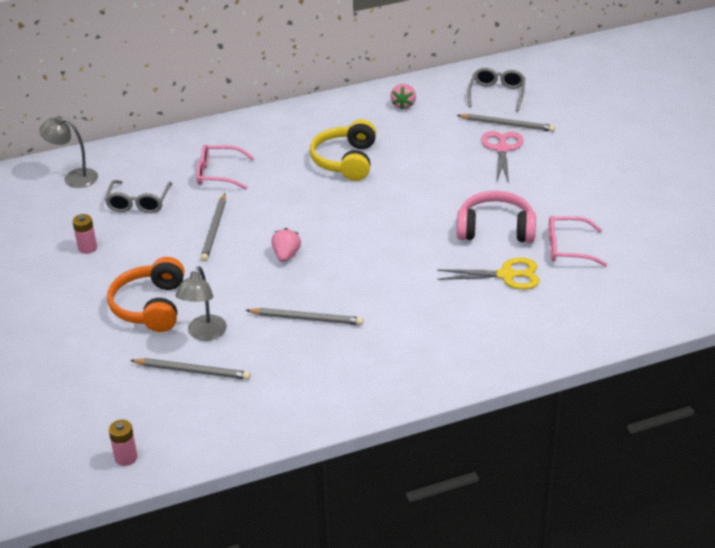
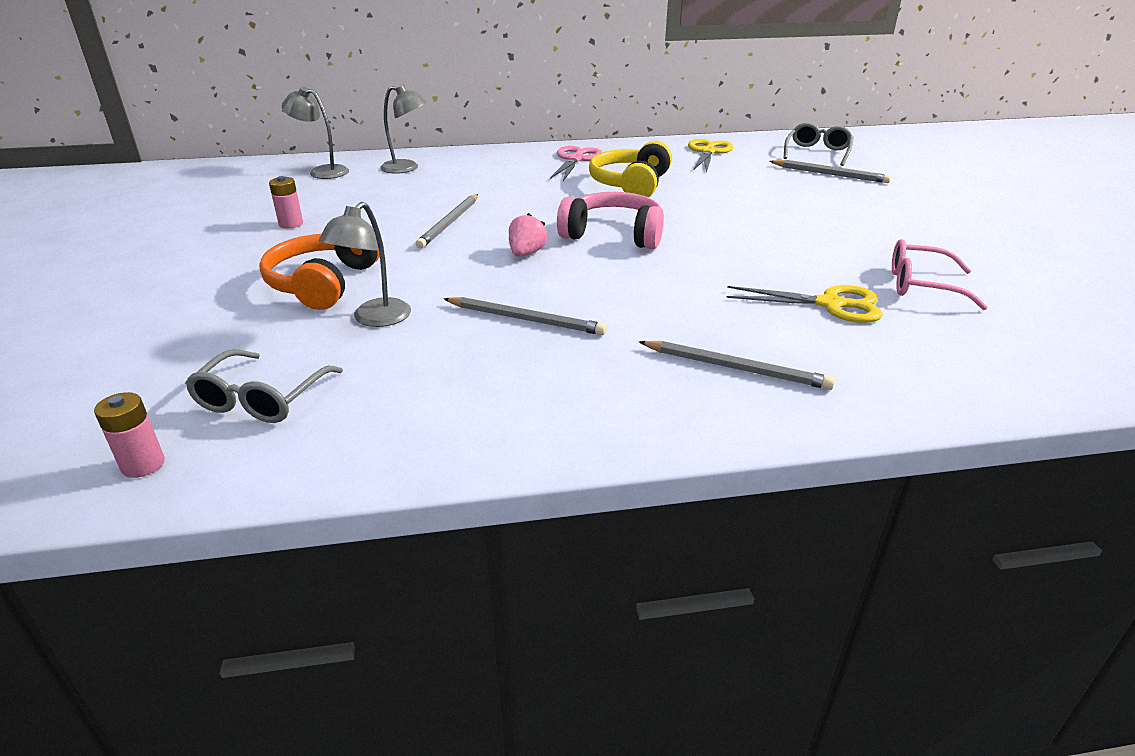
camera: 10 degrees right, 5 degrees down
(139, 203) = (377, 195): grey glasses -> grey glasses (262, 399)
(146, 163) = (407, 168): none -> grey lamp
(192, 371) = (330, 360): grey pencil -> grey pencil (736, 368)
(218, 174) = (480, 182): pink glasses -> none
(403, 105) = (708, 152): pink strawberry -> yellow scissors
(495, 229) = (814, 257): pink headphones -> pink headphones (613, 235)
(502, 149) = (823, 191): pink scissors -> pink scissors (575, 159)

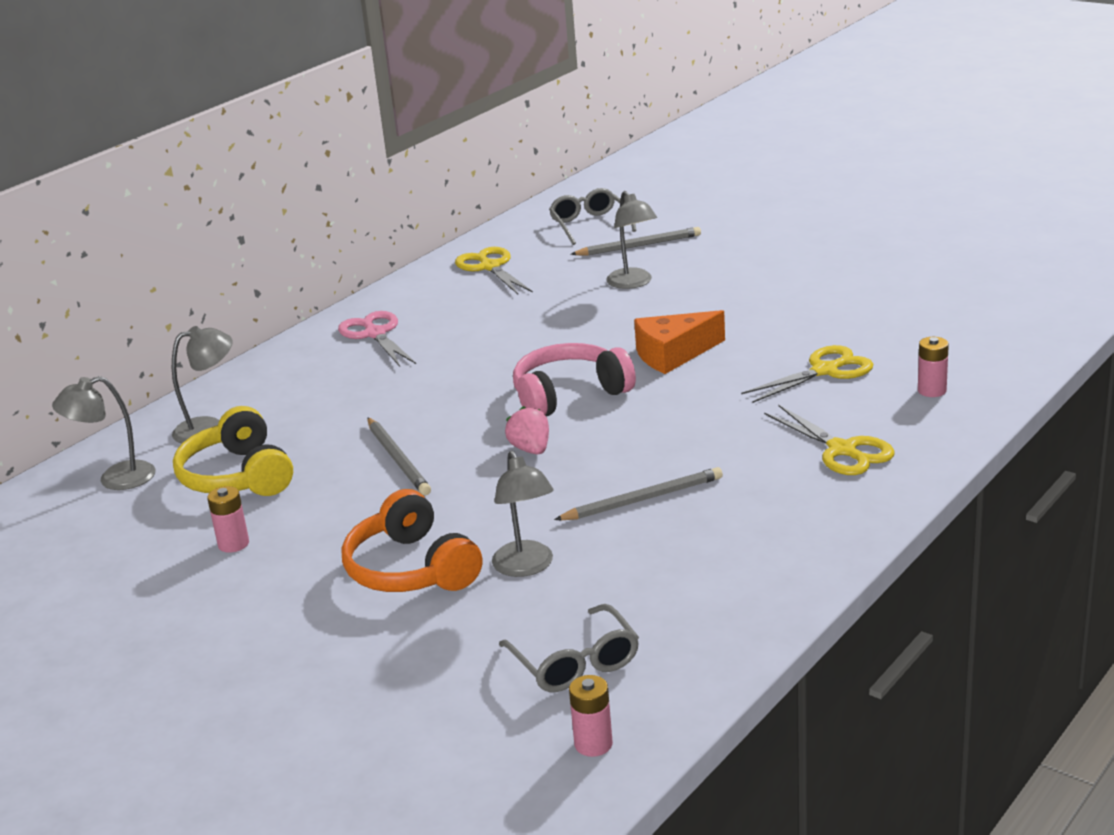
camera: 40 degrees left, 5 degrees down
(630, 185) = (486, 337): yellow headphones -> yellow headphones (237, 476)
(730, 242) = (673, 354): none -> orange cheese
(736, 368) = (842, 450): grey pencil -> yellow scissors
(784, 192) = (633, 283): none -> grey lamp
(906, 365) = (932, 390): none -> pink battery
(921, 285) = (858, 324): pink glasses -> none

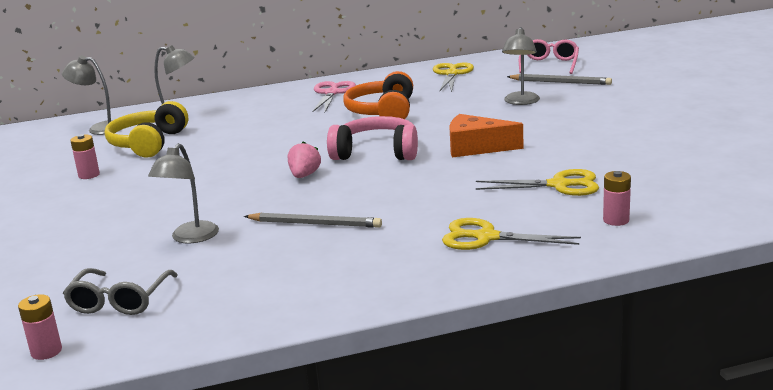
camera: 35 degrees right, 5 degrees down
(398, 459) = (231, 159): grey pencil -> none
(411, 569) = (137, 217): orange headphones -> orange headphones (382, 112)
(590, 225) = (549, 64): grey glasses -> pink glasses
(842, 450) = (486, 237): yellow scissors -> yellow scissors turned 105 degrees clockwise

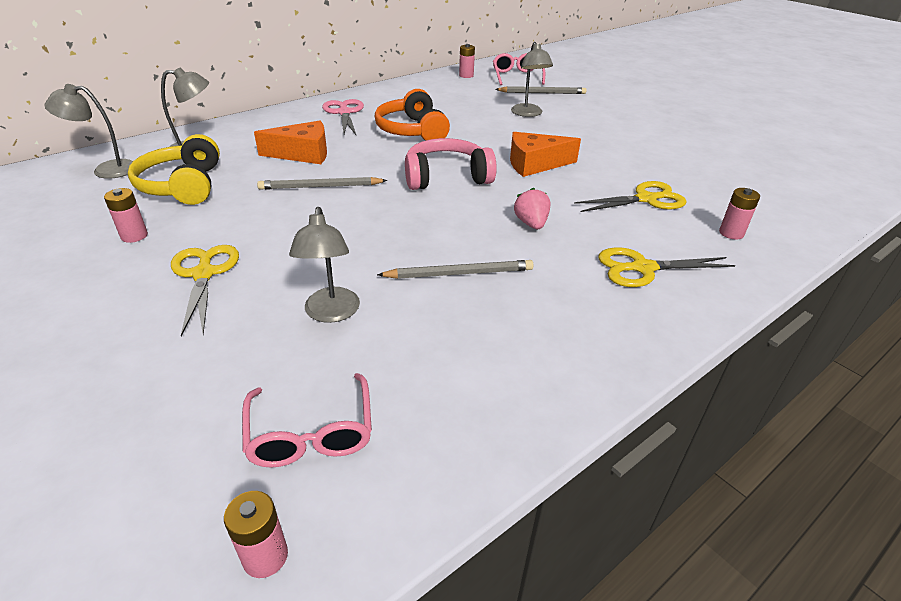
camera: 25 degrees left, 15 degrees up
(119, 301) = (311, 433): grey glasses -> pink glasses
(257, 152) = (320, 187): none -> grey pencil
(264, 126) = (303, 154): none -> orange cheese
(304, 175) = (396, 211): pink strawberry -> pink strawberry (531, 224)
(452, 74) = (441, 88): yellow scissors -> yellow scissors (204, 274)
(492, 62) = (466, 75): none -> pink battery

